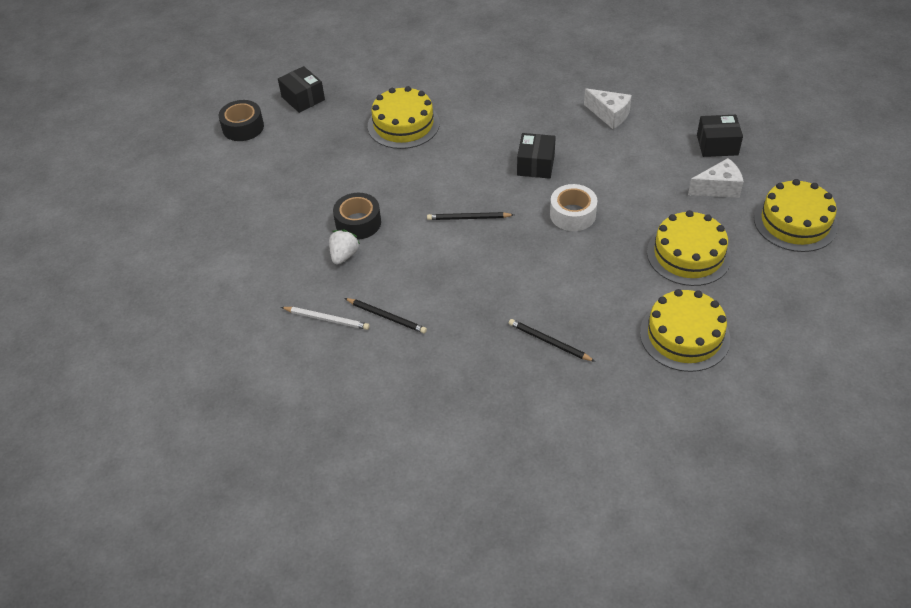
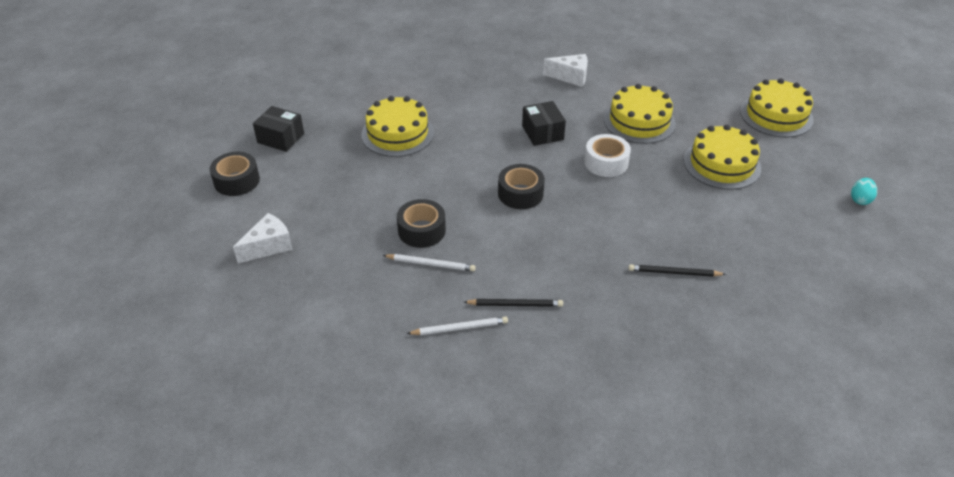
camera: 30 degrees left, 5 degrees down
(344, 255) = (431, 264): white strawberry -> white pencil
(468, 218) = (520, 193): black pencil -> black tape
(684, 335) = (773, 228): yellow cake -> yellow cake (639, 121)
(717, 145) = (672, 76): black box -> none
(718, 188) = (700, 108): white cheese -> white cheese (269, 246)
(805, 341) = (860, 199): none -> turquoise egg

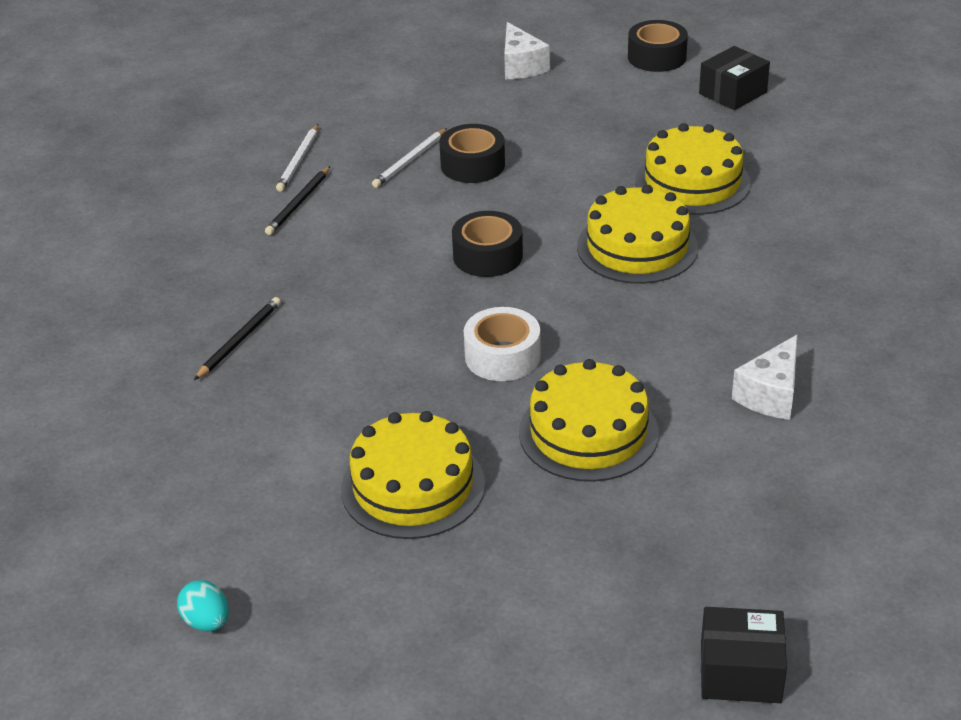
camera: 115 degrees right, 5 degrees down
(542, 133) = (618, 314): black box -> black box (740, 672)
(776, 115) = (500, 635): yellow cake -> yellow cake (637, 247)

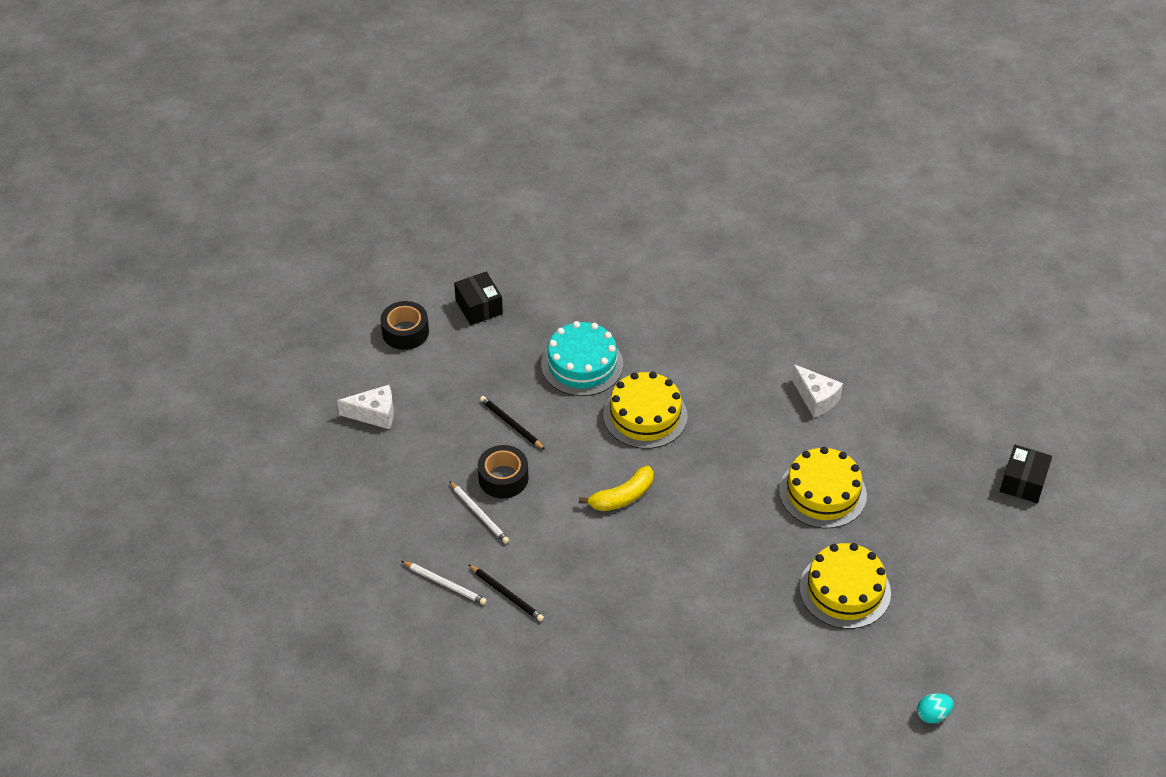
camera: 75 degrees left, 10 degrees up
(239, 340) = (665, 658): black pencil -> black pencil (511, 424)
(487, 256) = (622, 497): black tape -> yellow banana
(502, 356) = (735, 516): white tape -> none
(692, 182) = (582, 364): yellow cake -> turquoise cake

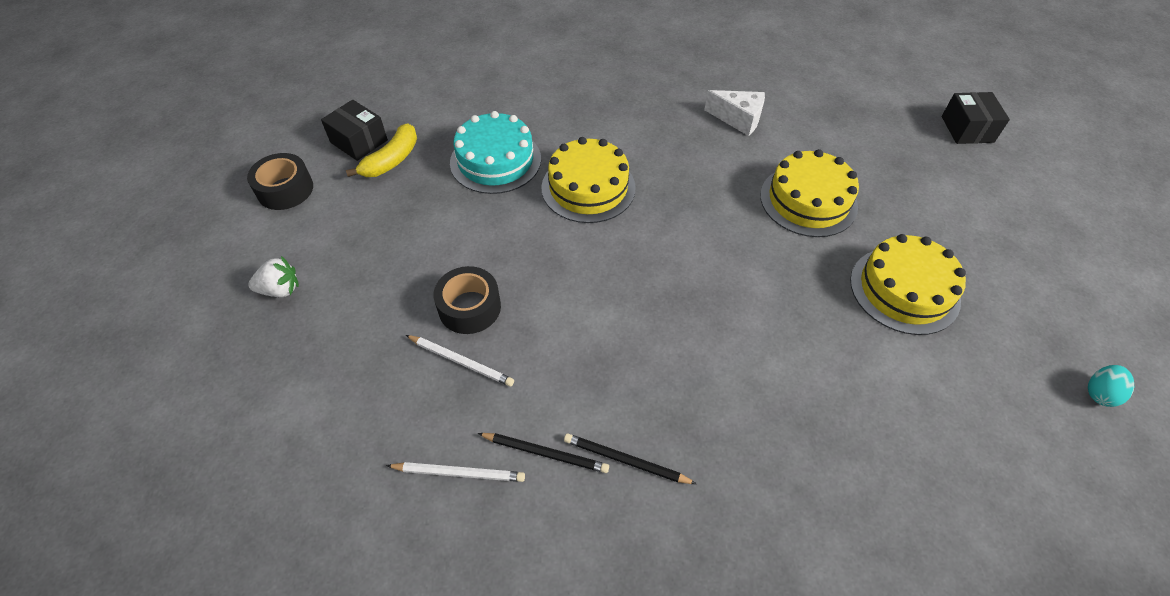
camera: 25 degrees left, 5 degrees up
(374, 414) = (280, 290): white cheese -> white strawberry
(511, 424) = (449, 245): black pencil -> black pencil (625, 461)
(622, 497) = (614, 279): yellow banana -> yellow banana (392, 160)

